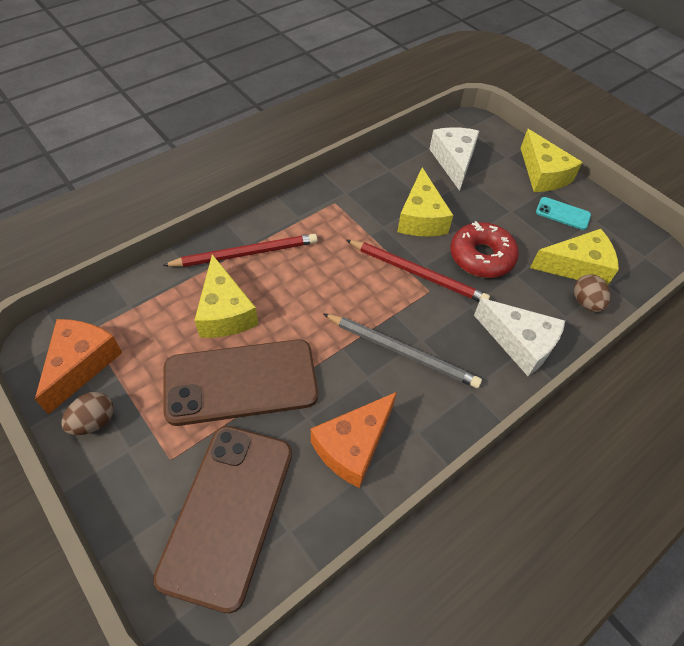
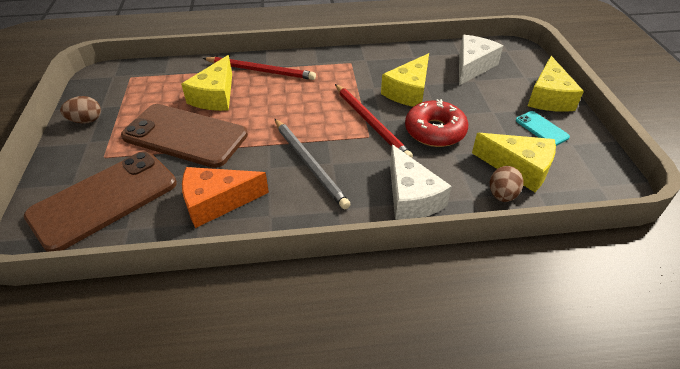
camera: 35 degrees right, 10 degrees down
(81, 364) = (109, 91): orange cheese -> none

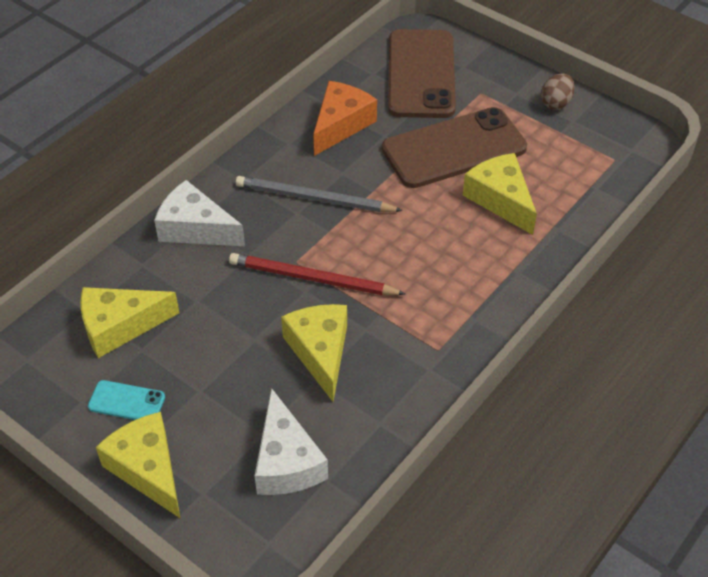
camera: 135 degrees right, 5 degrees up
(261, 71) = (513, 261): red pencil -> none
(435, 131) = (238, 314): red donut -> none
(502, 195) = (117, 284): brown egg -> none

